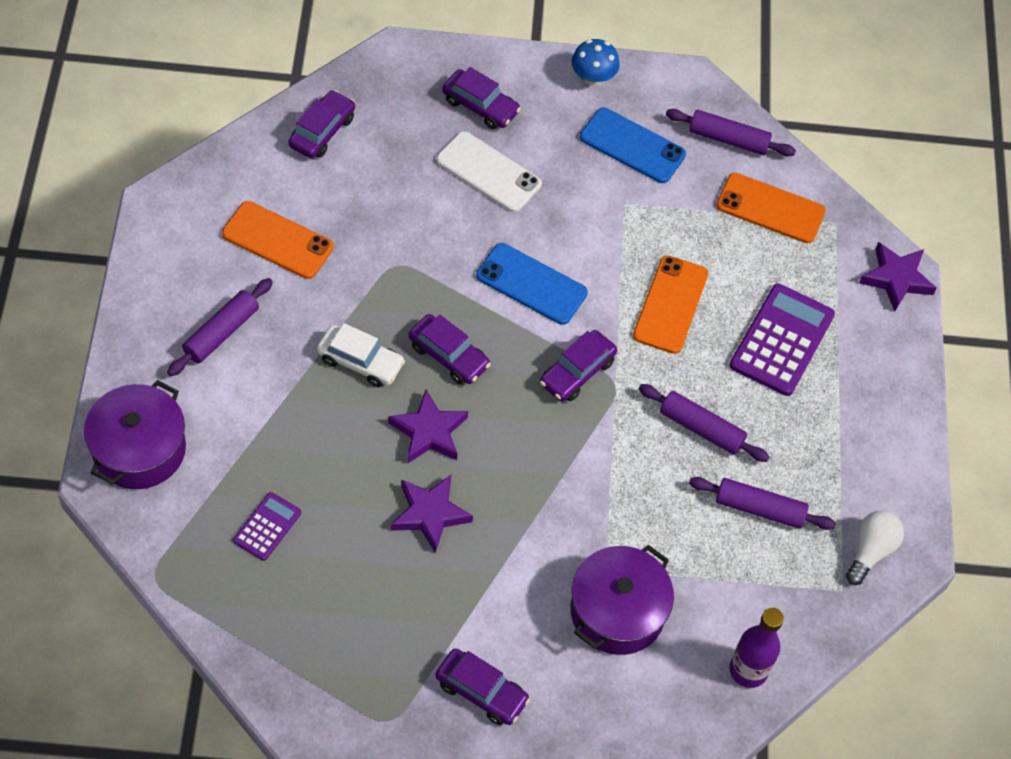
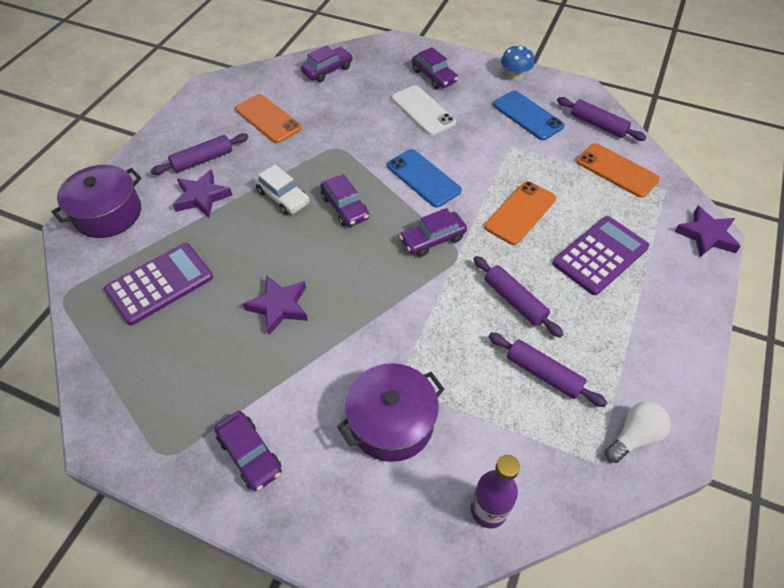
camera: 25 degrees right, 5 degrees down
(267, 527) = (160, 284): purple calculator -> purple calculator, size x1.85
(429, 432) = (307, 251): purple star -> purple star (202, 197)

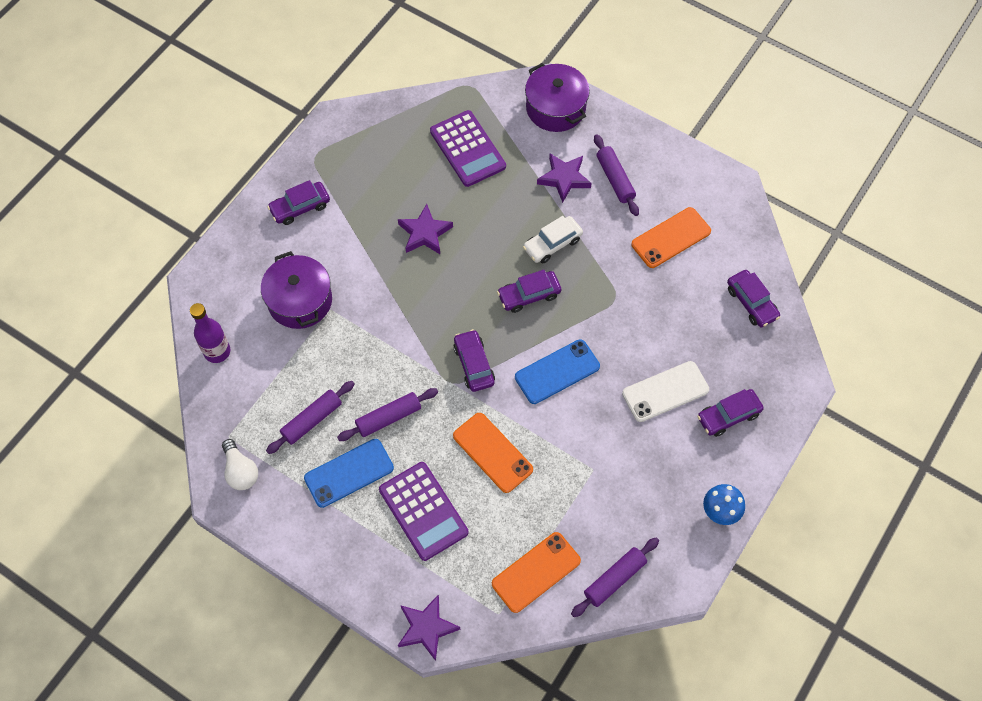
camera: 100 degrees right, 10 degrees up
(527, 115) = (642, 503): blue phone -> blue phone (349, 473)

